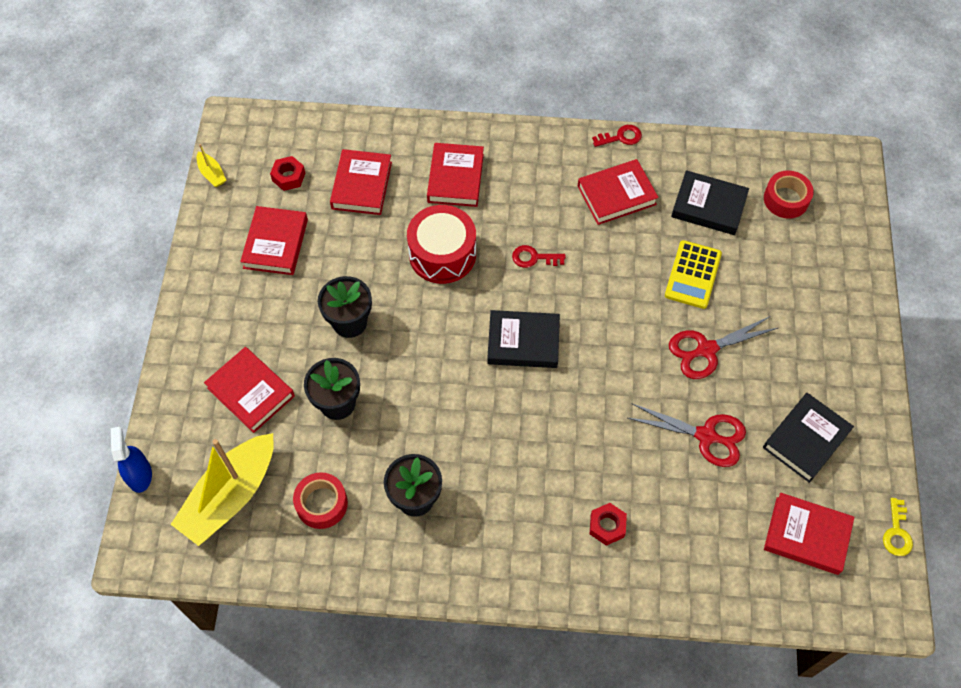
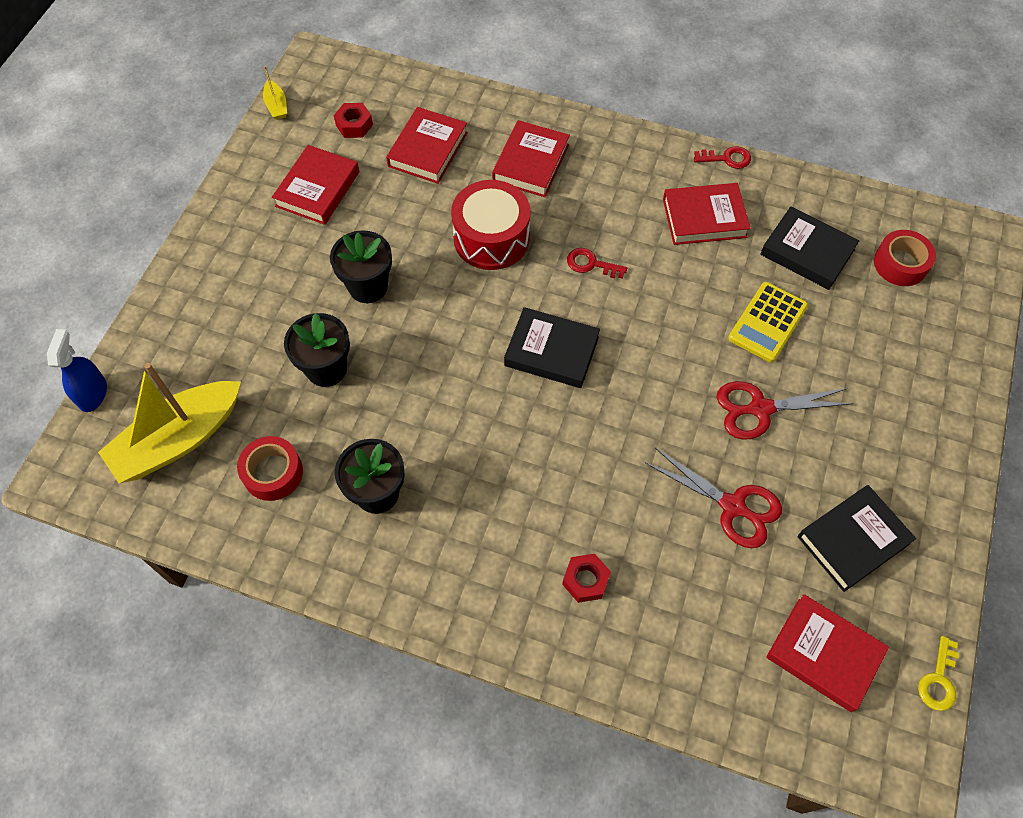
camera: 15 degrees right, 0 degrees up
(251, 392) = (239, 335): red book -> none

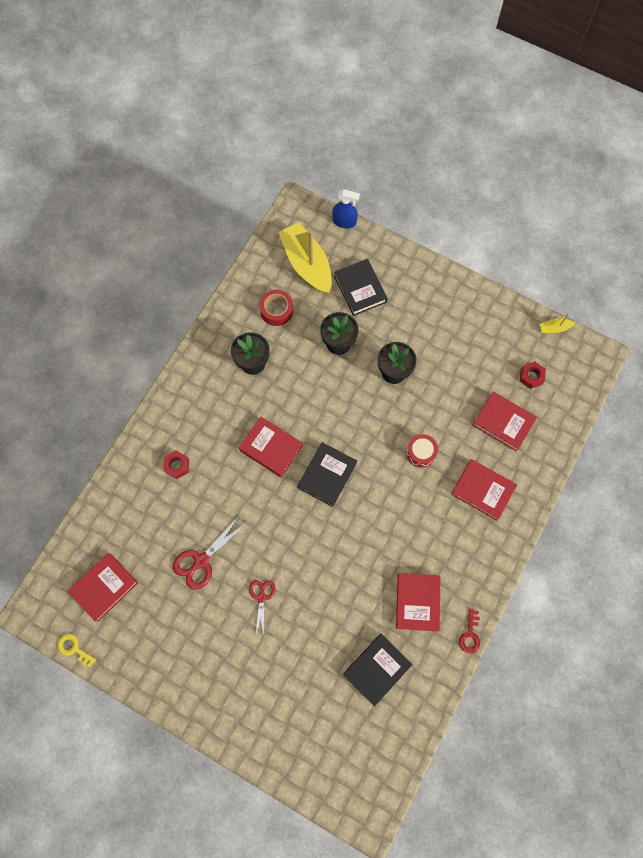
camera: 100 degrees right, 10 degrees up
(317, 189) = (477, 349): red book -> red book (271, 448)
(491, 238) = (420, 453): red drum -> red drum, size x0.58
(591, 264) = (390, 514): red key -> none
(760, 409) = (261, 597): red scissors -> red scissors, size x0.64
(767, 322) = (324, 622): yellow calculator -> none
(853, 540) = (164, 627): black book -> black book (360, 289)
(900, 264) = (356, 736): red tape -> none

